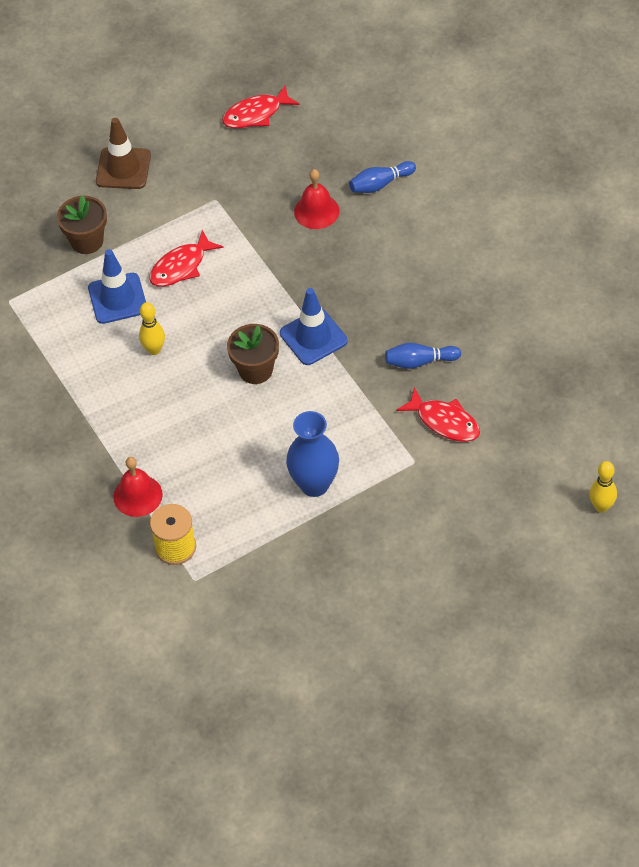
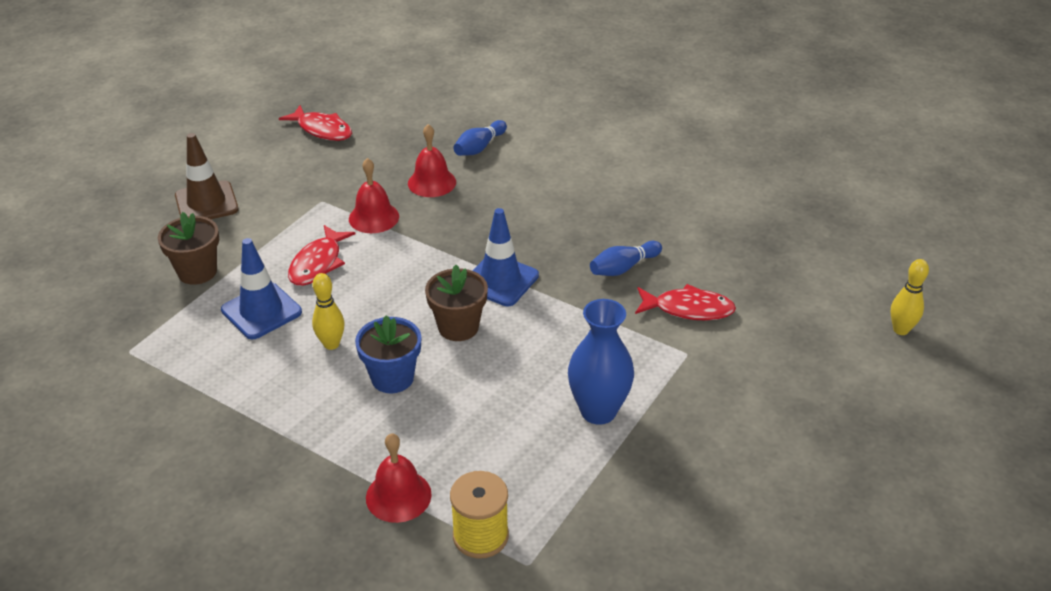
camera: 30 degrees left, 15 degrees down
(183, 397) = (392, 378): none -> blue flower pot
(248, 233) = (374, 217): none -> red bell
(256, 114) = (322, 130): red fish -> red fish turned 90 degrees counterclockwise

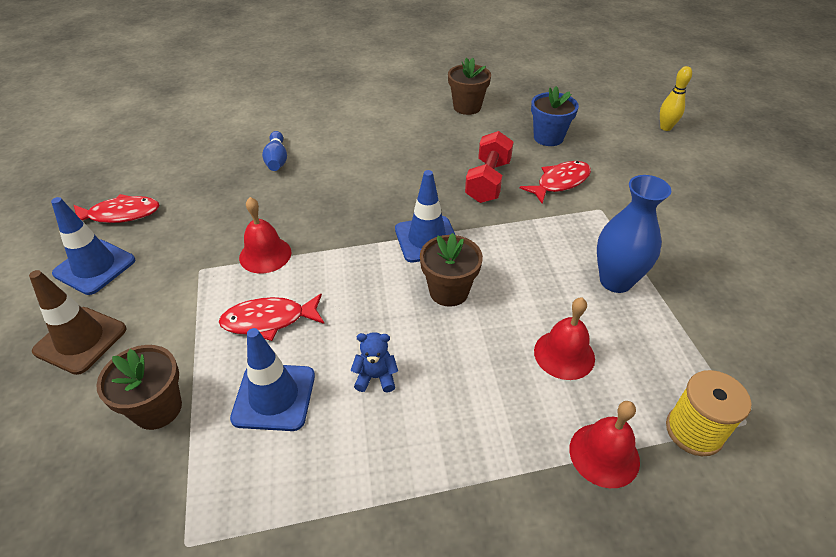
camera: 45 degrees left, 5 degrees up
(265, 159) = (94, 267): none -> blue traffic cone
(318, 263) = (269, 320): red fish -> red fish turned 105 degrees clockwise
(331, 344) = (376, 377): yellow bowling pin -> blue teddy bear
(392, 378) = (461, 365): blue flower pot -> blue flower pot (548, 138)
(432, 182) = (275, 202): red bell -> red bell (564, 354)
(623, 268) = (488, 181): blue bowling pin -> red dumbbell
(715, 191) = (467, 107): none -> brown flower pot

